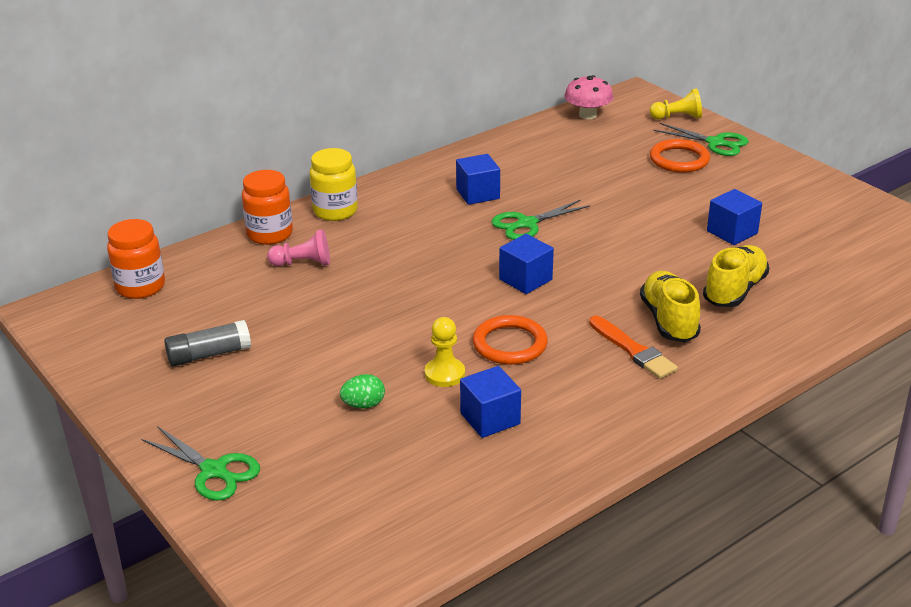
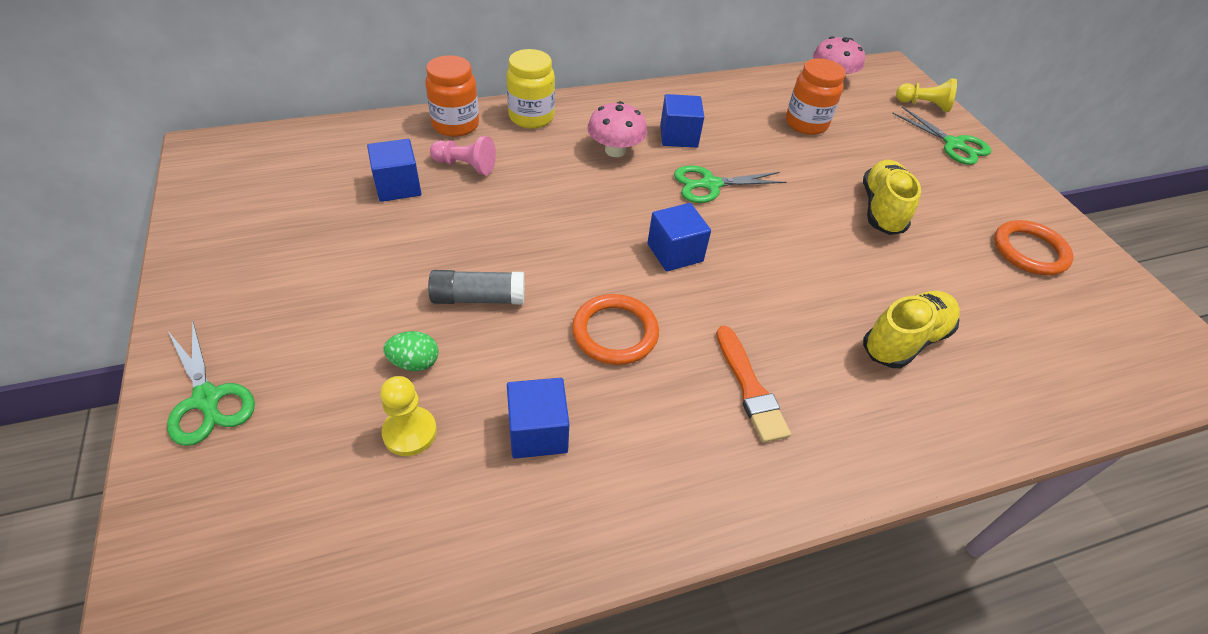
camera: 15 degrees right, 15 degrees up
(140, 287) = (302, 148): orange jar -> orange jar (806, 124)
(209, 354) = (308, 245): grey glue stick -> grey glue stick (478, 298)
(428, 218) = (615, 150): none -> pink mushroom
(444, 374) = (523, 350): yellow pawn -> yellow pawn (410, 432)
(669, 320) = (810, 358): yellow shoe -> yellow shoe (881, 209)
(679, 159) = (906, 153): orange ring -> orange ring (1029, 251)
(732, 232) = (931, 260): blue cube -> blue cube (398, 186)

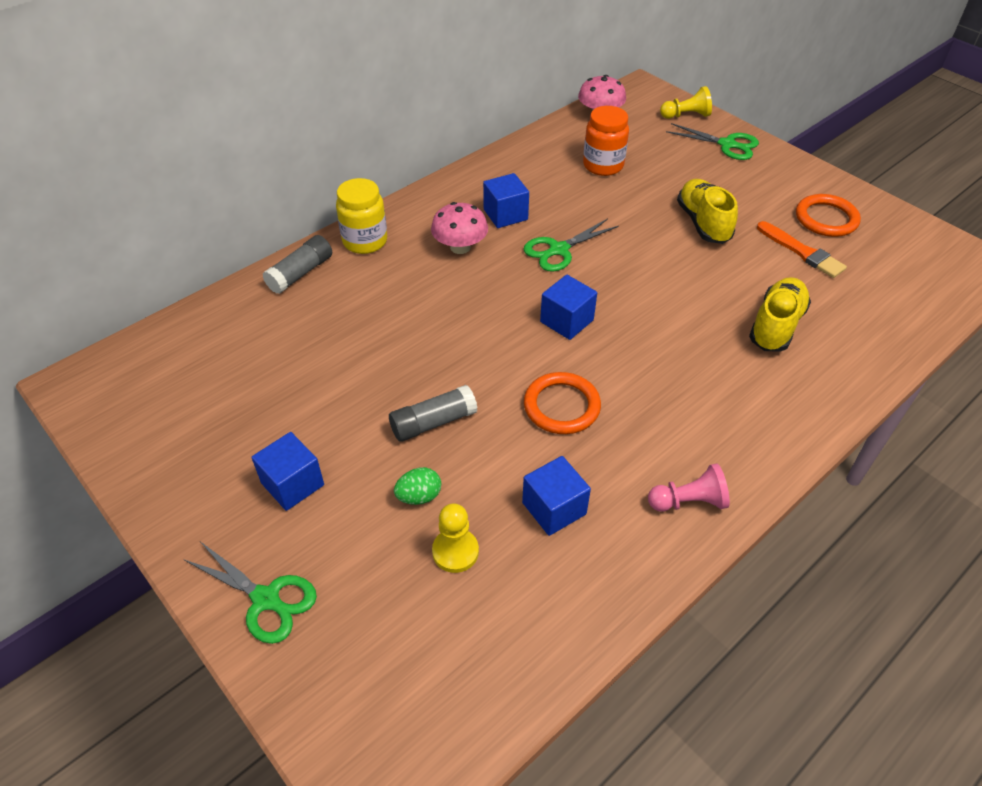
camera: 20 degrees left, 0 degrees up
(398, 186) = (291, 351): blue cube -> blue cube (292, 484)
(455, 125) = (301, 273): orange jar -> grey glue stick
(465, 166) = (338, 309): pink pawn -> pink pawn (688, 501)
(750, 388) = (688, 408): orange brush -> orange brush (802, 252)

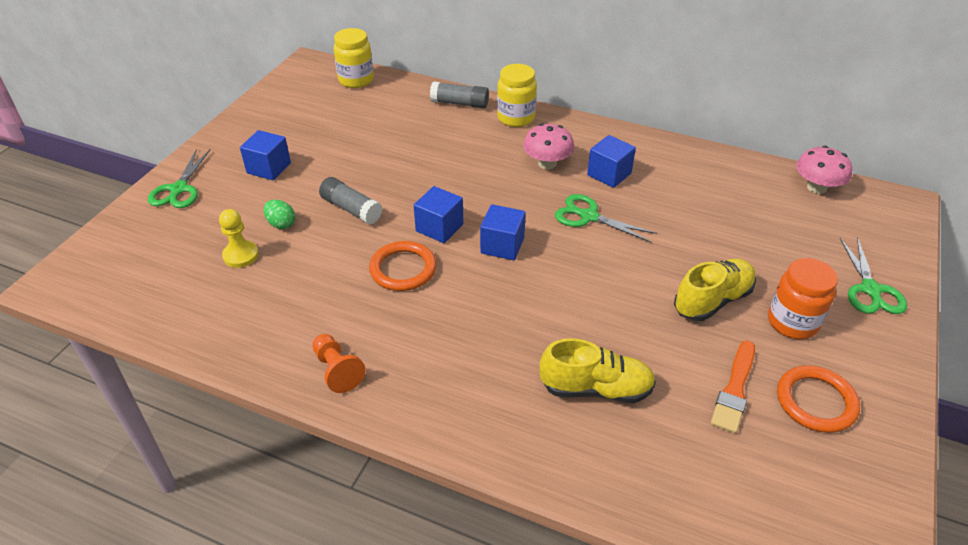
camera: 65 degrees right, 5 degrees down
(164, 347) = (356, 80): none -> yellow jar
(554, 508) = (298, 293): blue cube -> blue cube (439, 227)
(603, 165) = (736, 211): orange jar -> orange jar (792, 322)
(686, 115) = (889, 246): yellow pawn -> none
(688, 501) = (337, 370): pink pawn -> orange pawn

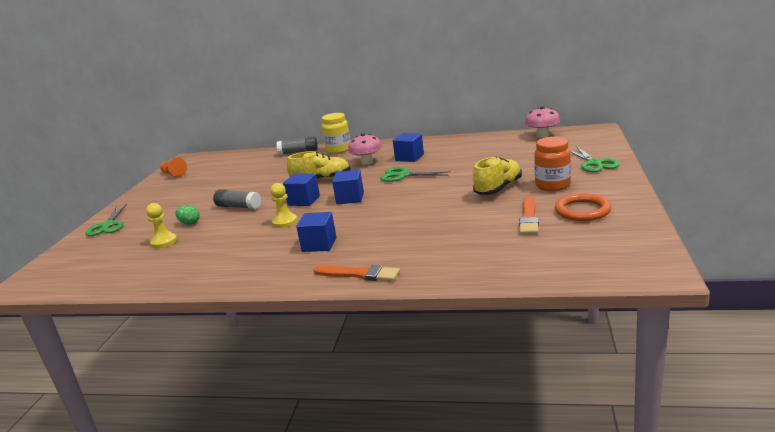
camera: 10 degrees left, 20 degrees down
(269, 168) = (172, 203): blue cube -> blue cube (319, 244)
(337, 370) = (253, 272): orange pawn -> orange pawn (174, 174)
(356, 80) = (223, 158): yellow jar -> none
(403, 269) = (285, 222): orange ring -> yellow pawn
(471, 430) = (359, 274): none -> orange brush
(596, 389) = (438, 238): yellow shoe -> yellow shoe (321, 180)

